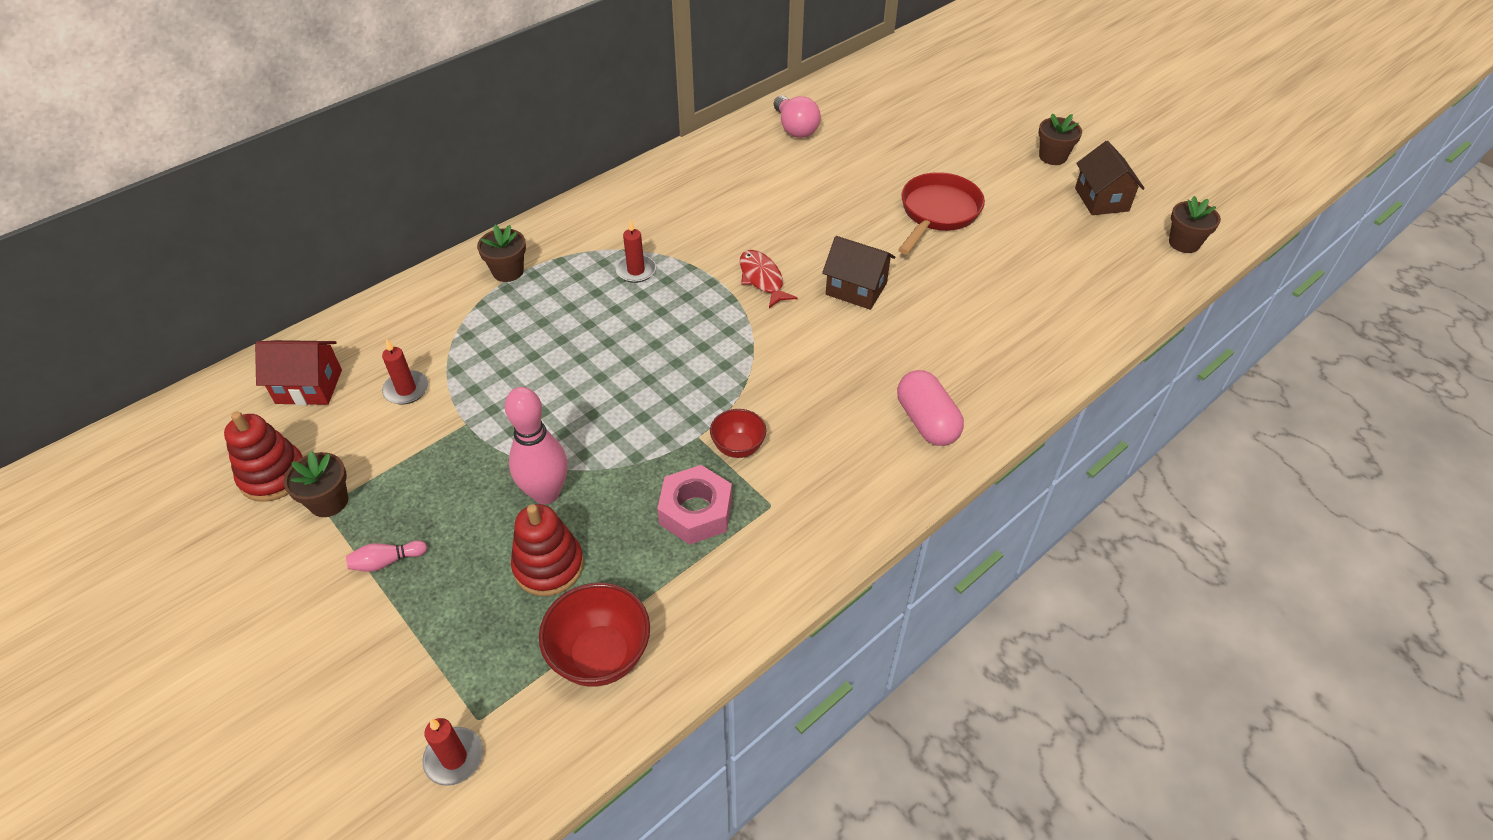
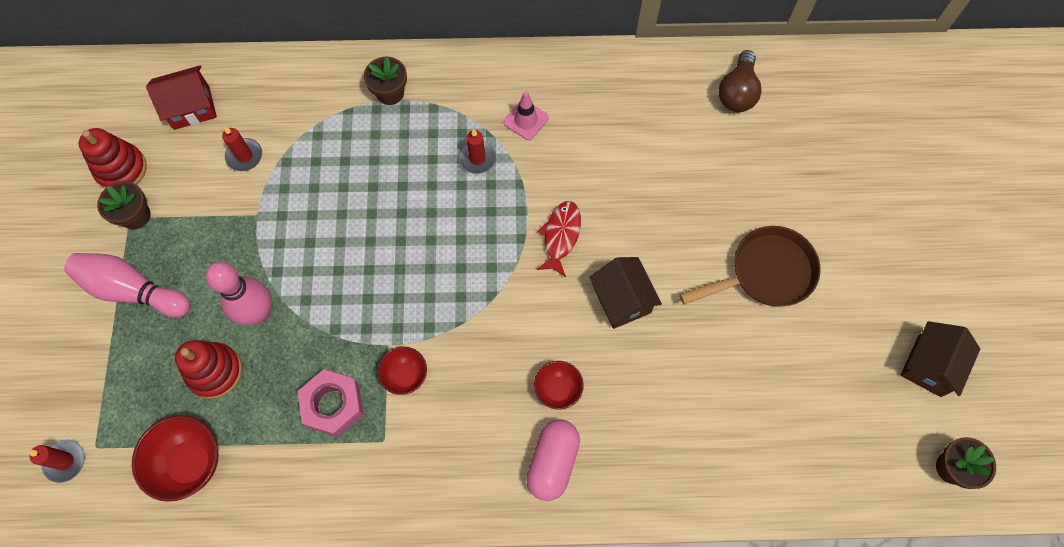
camera: 40 degrees right, 20 degrees up
(309, 386) = (191, 107): red house -> red house turned 60 degrees counterclockwise
(386, 561) = (132, 290): pink bowling pin -> pink bowling pin, size x2.13
(650, 226) = (526, 120): none -> pink traffic cone
(795, 128) = (737, 92): pink light bulb -> brown light bulb
(874, 373) = (558, 390): none -> red bowl
(937, 213) = (765, 273): red pan -> brown pan
(1052, 157) = (937, 286): brown flower pot -> none

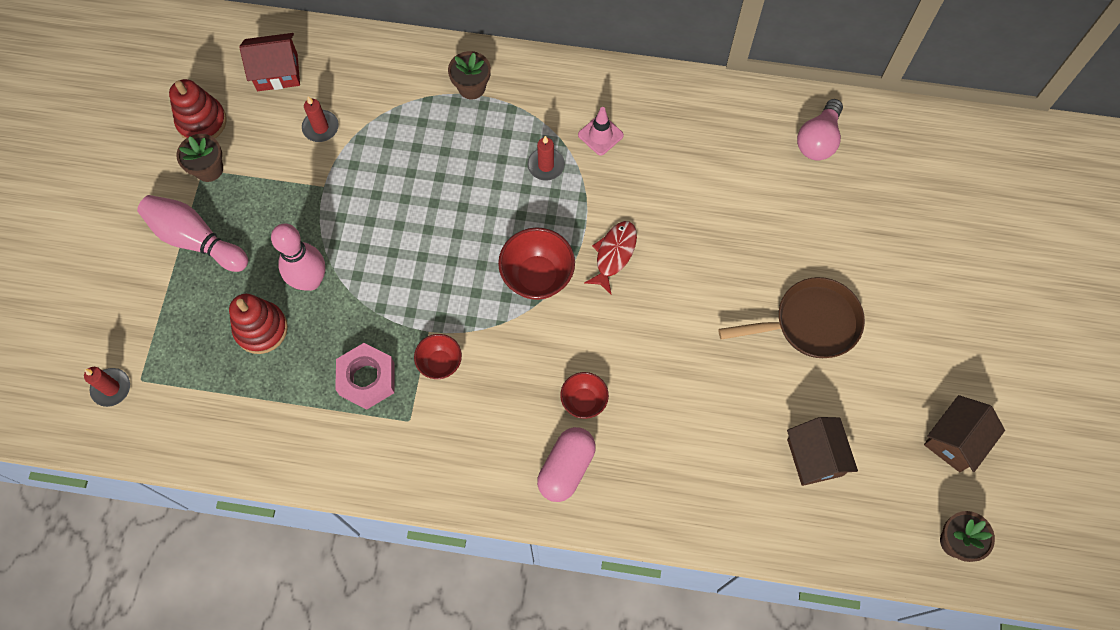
camera: 10 degrees right, 0 degrees up
(190, 463) = (225, 409): red bowl -> red bowl (537, 276)
(622, 300) = (662, 326): brown house -> brown house (814, 457)
(737, 92) = (818, 140): brown light bulb -> pink light bulb

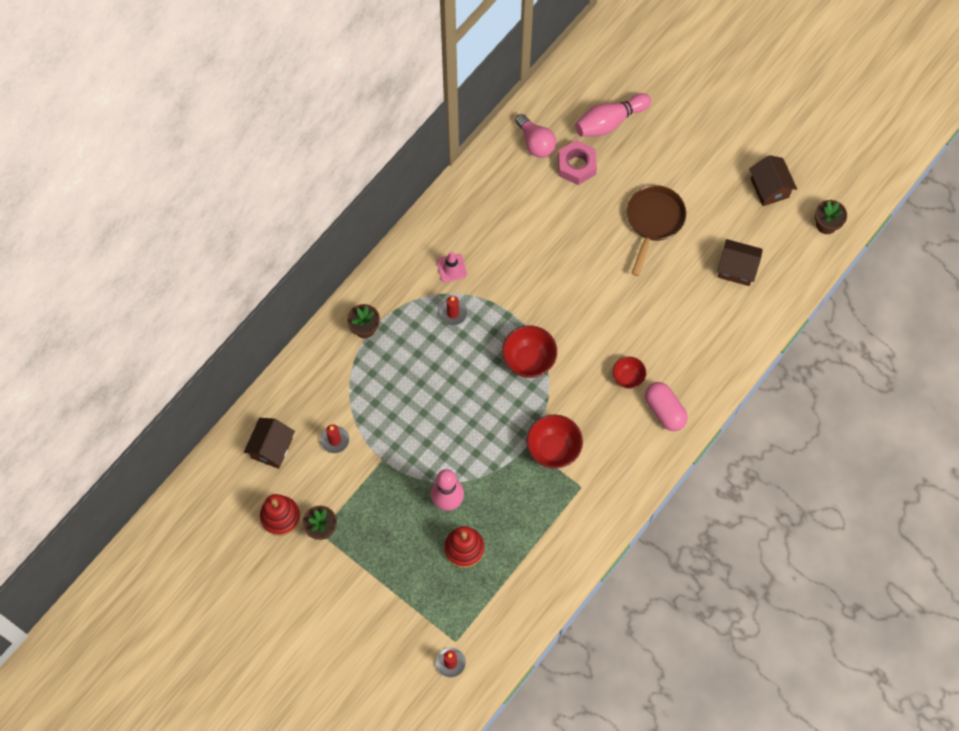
camera: 60 degrees left, 0 degrees up
(195, 239) = (372, 561): pink bowling pin -> pink bowling pin (609, 122)
(277, 72) = (271, 448): red house -> brown house
(367, 379) = (538, 499): pink nut -> pink nut (576, 165)
(440, 363) = (553, 449): red bowl -> red bowl, size x1.64
(614, 254) = (541, 307): red fish -> none

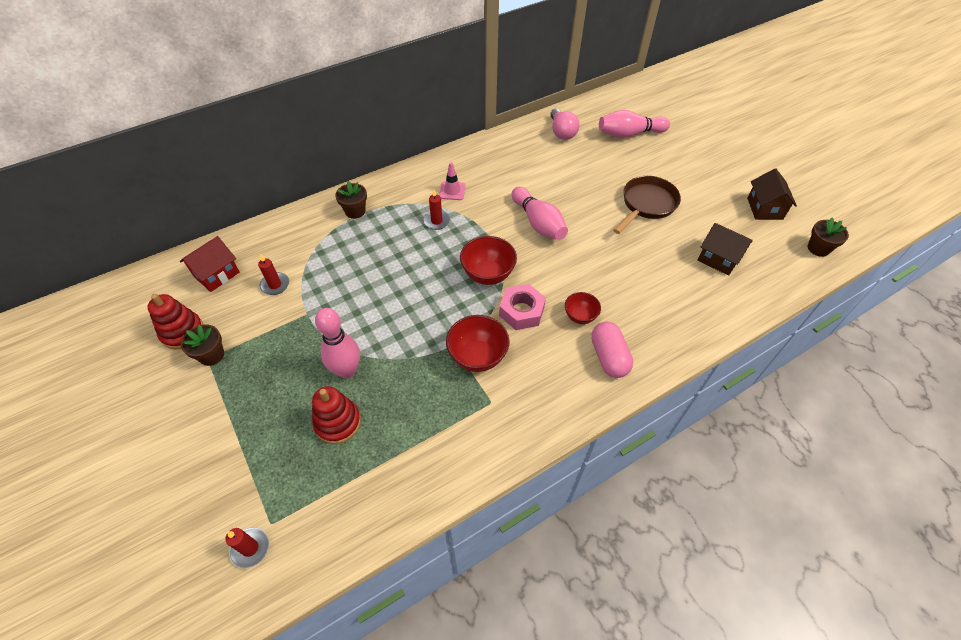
camera: 20 degrees right, 15 degrees down
(271, 448) = (216, 274): brown house -> red house
(554, 281) = (538, 223): none -> pink bowling pin
(576, 165) = (590, 153): pink nut -> pink nut (521, 311)

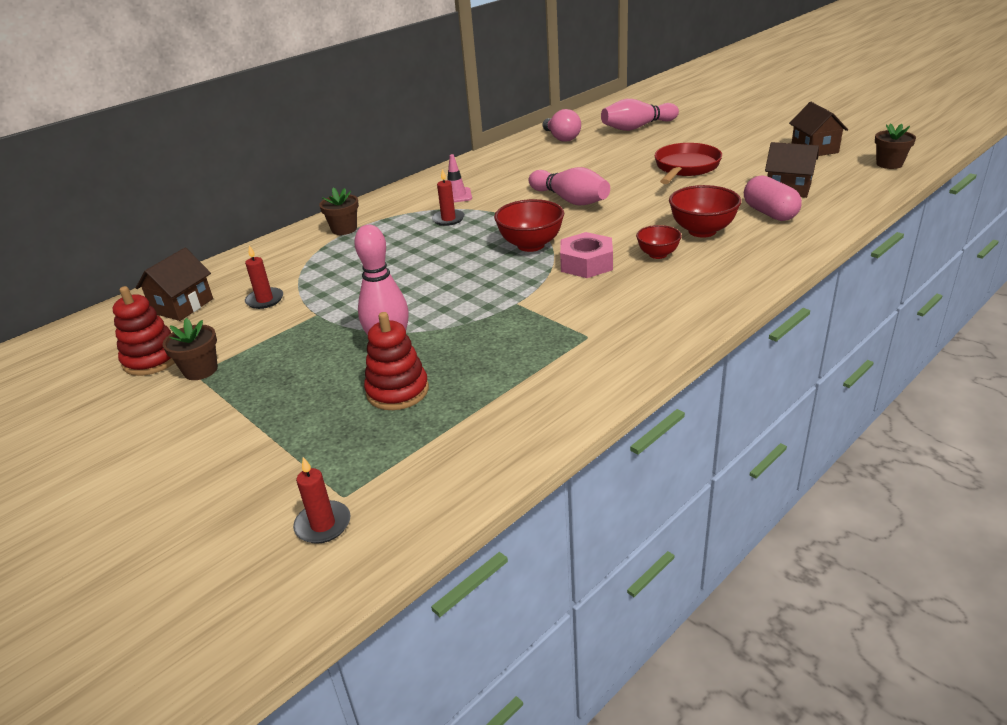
camera: 10 degrees left, 20 degrees down
(216, 274) = (182, 306): red house -> brown house
(477, 357) = (551, 306): red bowl -> red bowl (702, 231)
(609, 357) = (709, 276): pink capsule -> pink capsule (770, 213)
(646, 205) = (685, 168): brown pan -> red pan

